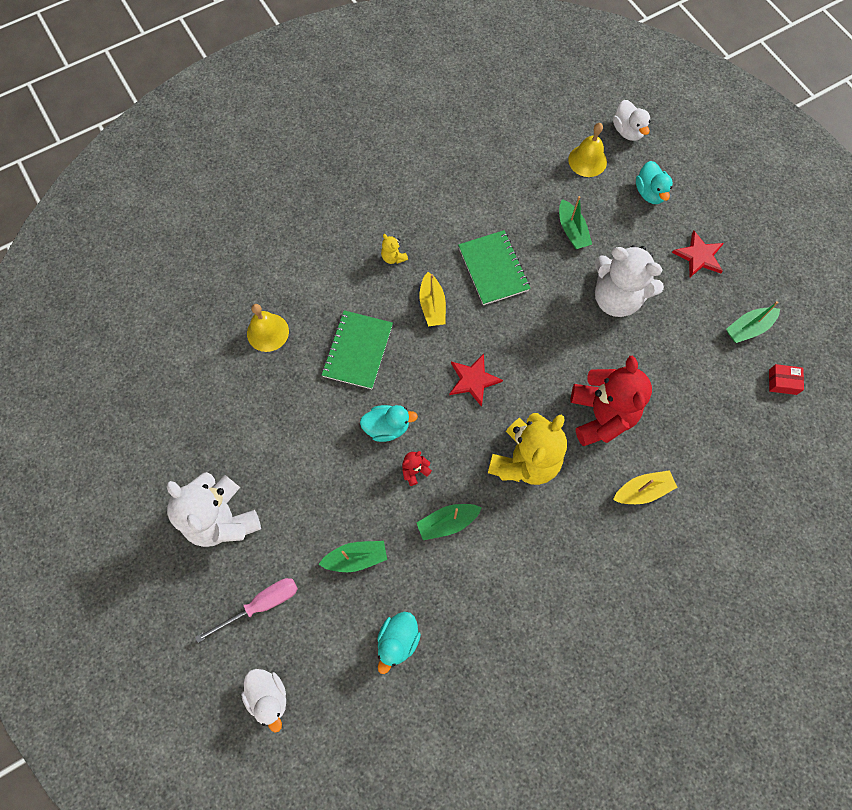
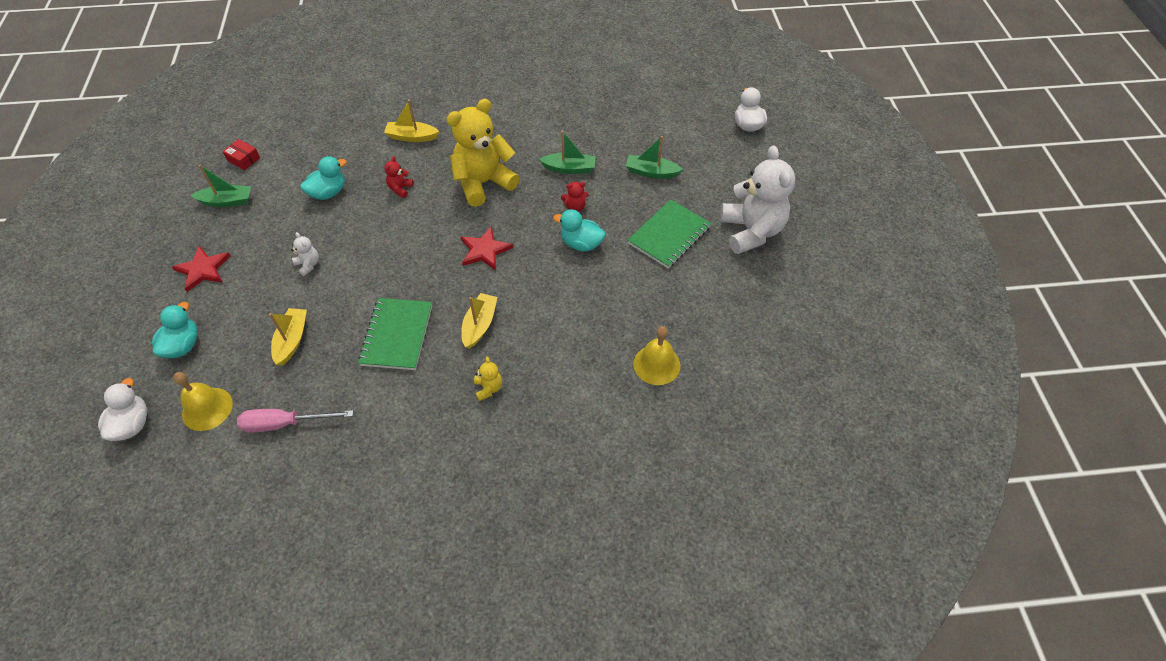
camera: 155 degrees left, 15 degrees down
(261, 605) = (736, 171): pink screwdriver -> pink screwdriver (285, 423)
(357, 350) = (575, 313): green notebook -> green notebook (669, 235)
(398, 640) = (643, 122): turquoise duck -> turquoise duck (328, 192)
(572, 231) = (292, 340): green boat -> yellow boat
(601, 415) = (400, 189): red teddy bear -> red teddy bear, size x0.40
(616, 298) = (308, 265): white teddy bear -> white teddy bear, size x0.40

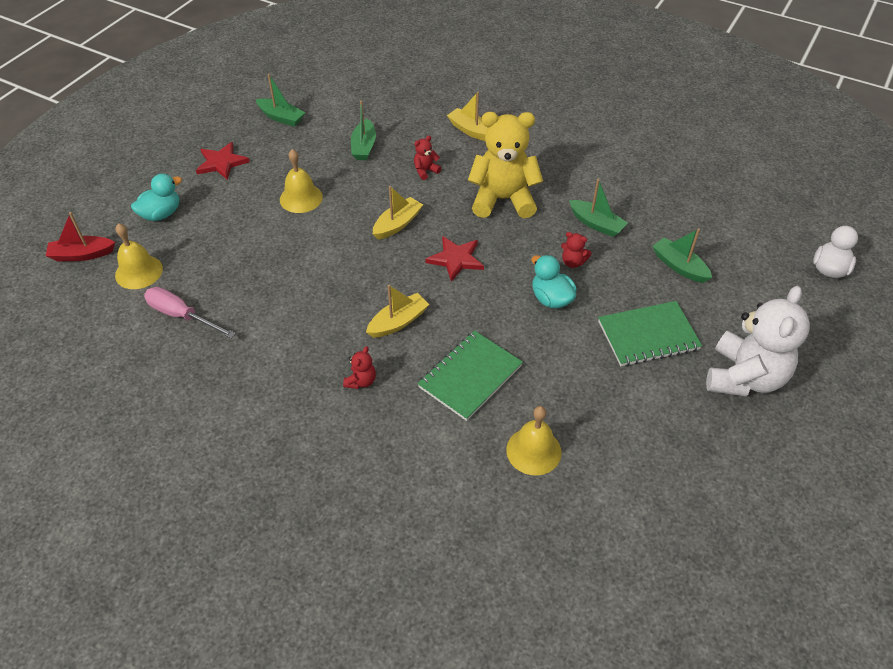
camera: 35 degrees right, 5 degrees down
(132, 424) = (82, 254): white duck -> red boat
(244, 159) = (320, 90): red box -> none
(292, 340) = (240, 252): yellow boat -> yellow boat (397, 224)
(308, 265) = (301, 198): white teddy bear -> yellow bell
(328, 192) = (364, 146): turquoise duck -> green boat
(397, 335) = (323, 293): green notebook -> green notebook (470, 376)
(488, 388) = (361, 381): yellow teddy bear -> red teddy bear

